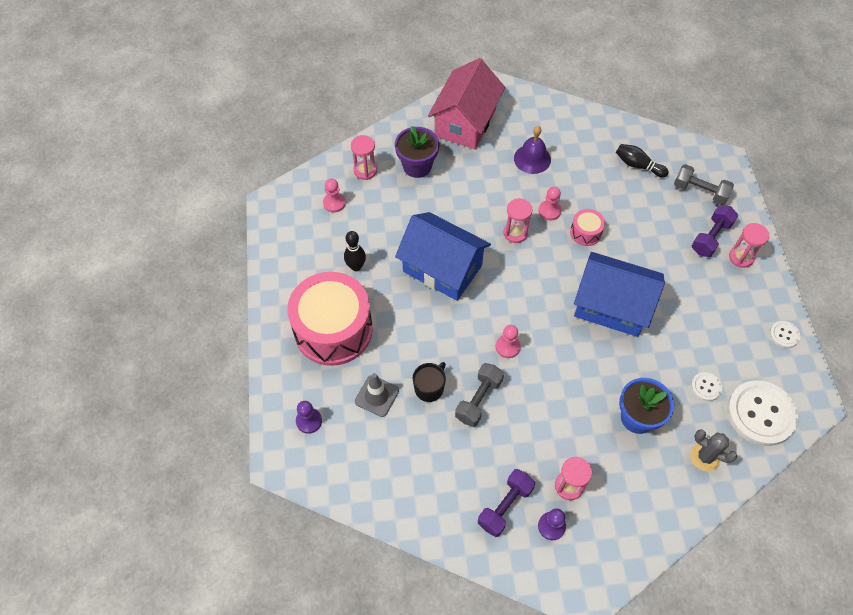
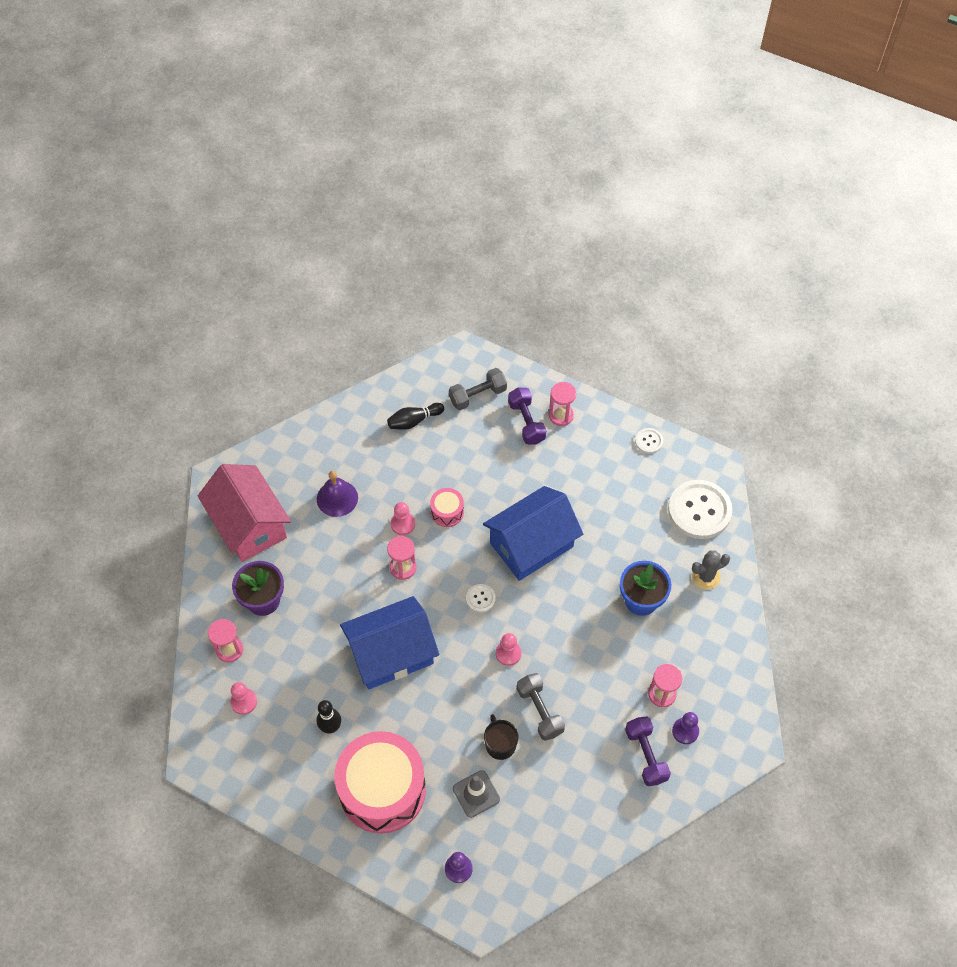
camera: 55 degrees left, 0 degrees up
(706, 387) = (651, 531): white button -> white button (480, 598)

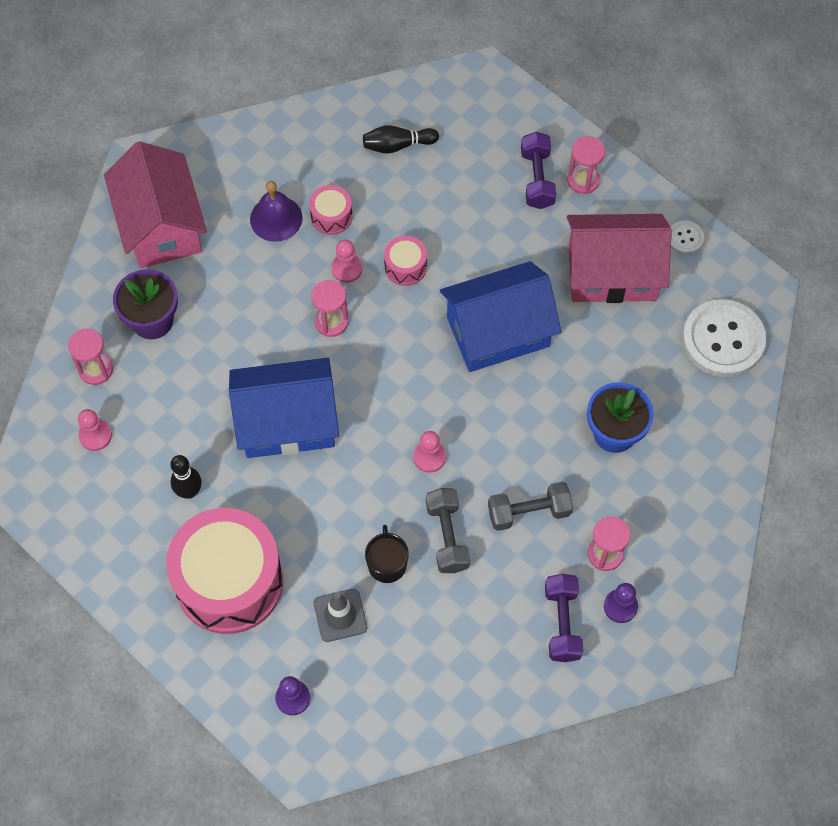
camera: 15 degrees right, 5 degrees up
(379, 486) = (331, 216): none -> pink drum
(477, 395) = (486, 131): grey dumbbell -> grey dumbbell (529, 512)
(480, 598) = (415, 382): white button -> none
(603, 480) = (612, 273): none -> pink house
(706, 577) = (705, 424): grey cactus -> none

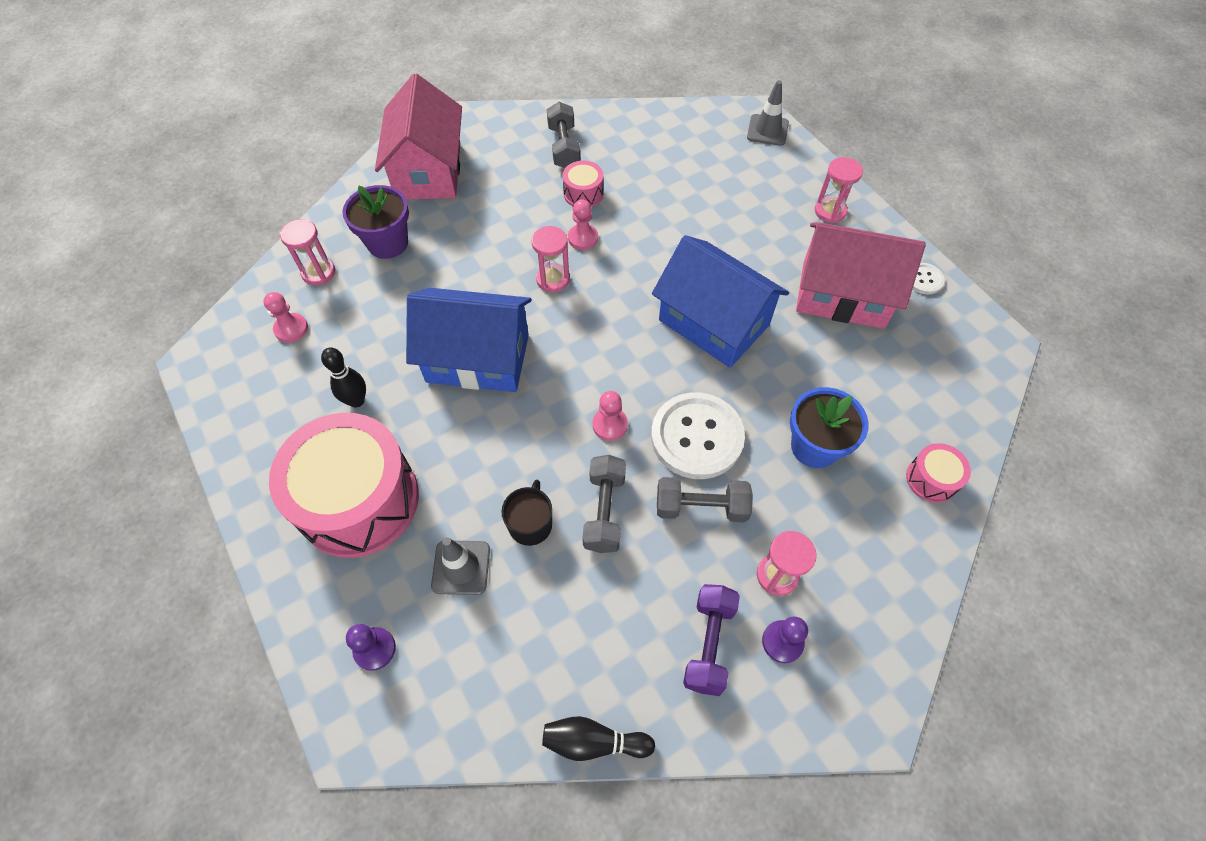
camera: 15 degrees right, 5 degrees down
(276, 218) = (532, 185): purple bell -> none
(294, 163) = (564, 147): none -> grey dumbbell
(397, 145) = (662, 151): black bowling pin -> black bowling pin (593, 741)
(405, 267) = (639, 248): pink drum -> pink drum (931, 479)
(498, 331) = (714, 322): blue house -> blue house turned 45 degrees clockwise
(500, 93) = (767, 130): none -> grey traffic cone
(537, 179) = (785, 201): purple dumbbell -> none
(723, 340) = (950, 381): white button -> white button (696, 437)

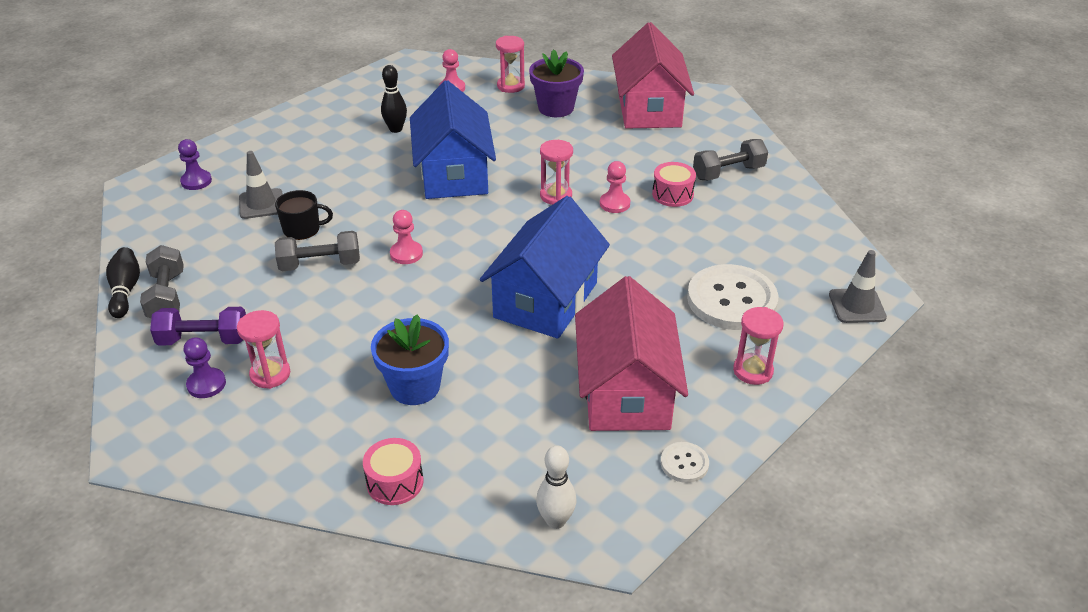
camera: 75 degrees right, 20 degrees down
(359, 500) = (310, 149): pink drum -> none
(428, 171) = (649, 109): pink house -> pink house turned 75 degrees counterclockwise
(696, 437) = (406, 306): white button -> white button (731, 300)
(701, 507) = (333, 319): grey dumbbell -> grey dumbbell (167, 296)
(977, 372) = (556, 521): none -> white bowling pin

